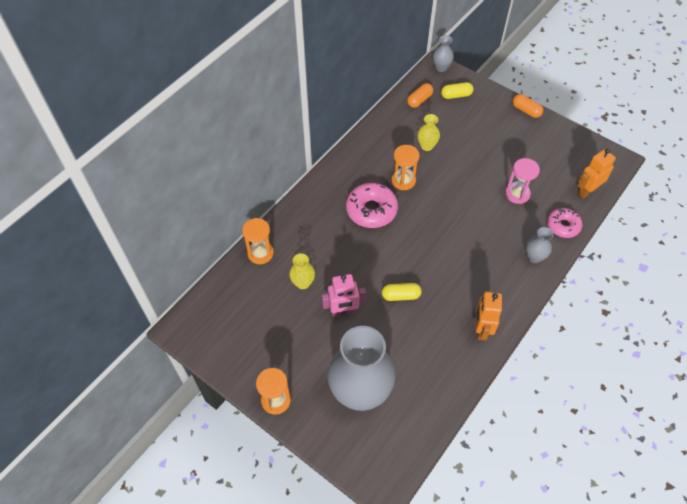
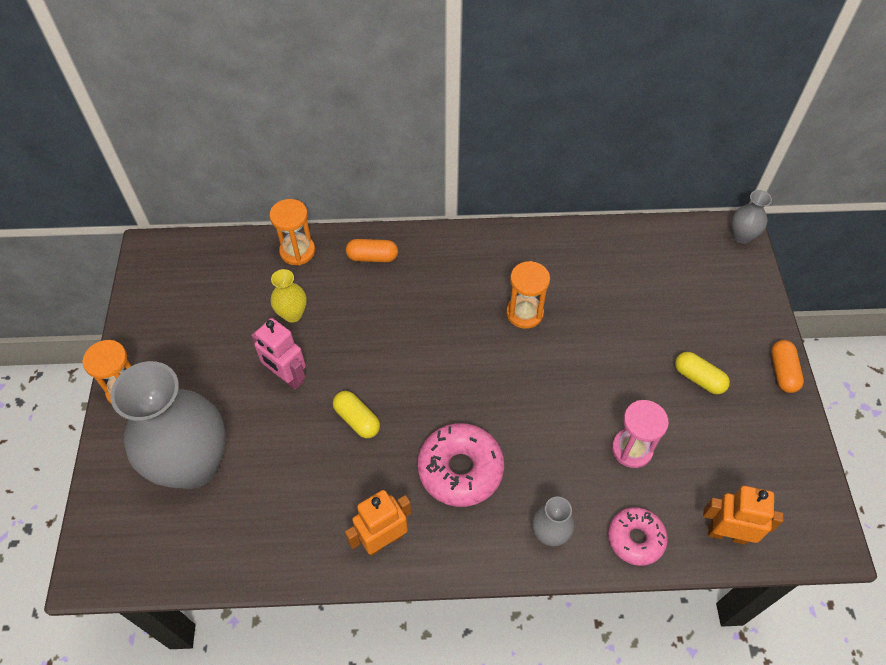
camera: 50 degrees right, 0 degrees up
(371, 210) = (450, 311): pink donut -> pink donut (460, 469)
(419, 100) = (664, 249): orange capsule -> orange capsule (372, 257)
(427, 146) = (601, 302): yellow vase -> none
(456, 95) = (716, 280): yellow capsule -> yellow capsule (698, 378)

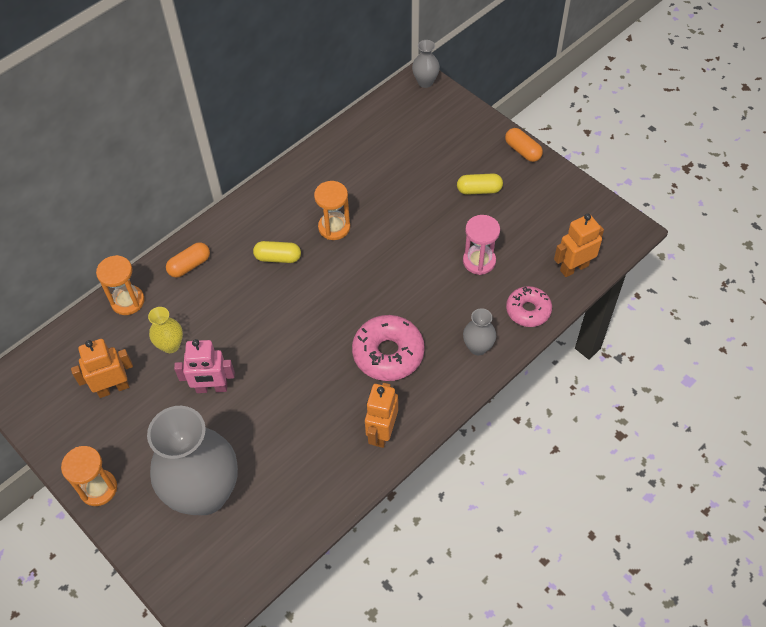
camera: 40 degrees left, 0 degrees up
(217, 315) = (113, 388): none -> orange robot
(357, 419) = (290, 376): yellow capsule -> yellow capsule (278, 257)

